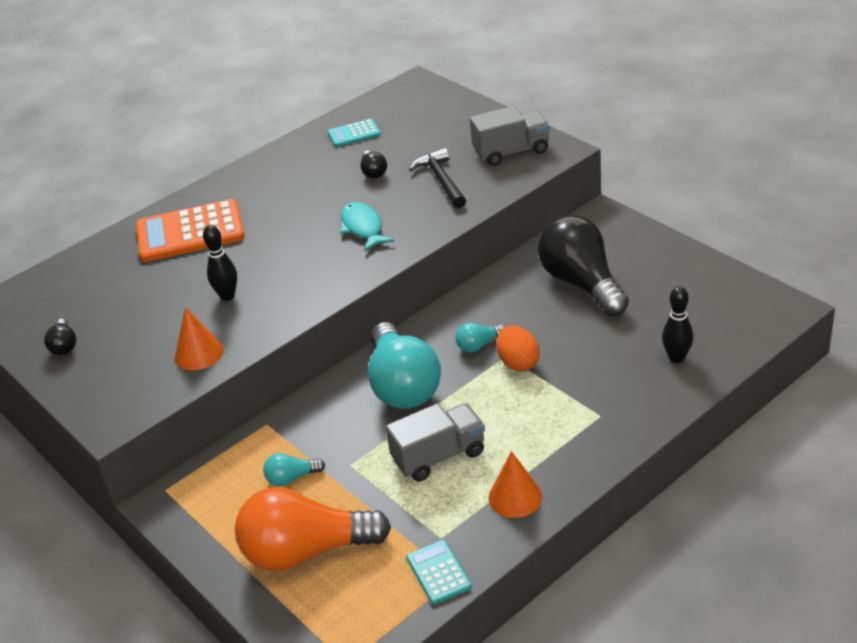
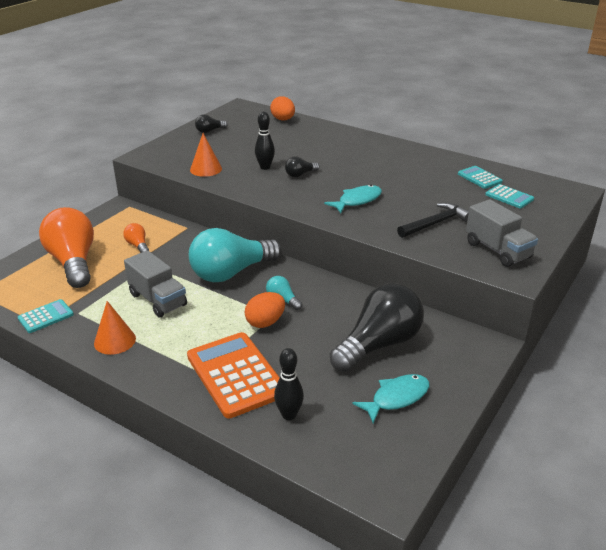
camera: 70 degrees right, 5 degrees down
(77, 267) = (283, 119): none -> orange egg
(190, 232) = (329, 143): orange calculator -> orange calculator (236, 375)
(291, 478) = (138, 245): turquoise light bulb -> orange light bulb
(373, 172) = (431, 193): black light bulb -> black light bulb (300, 174)
(407, 123) = (509, 197): none -> turquoise calculator
(666, 284) = (396, 398): none -> turquoise fish

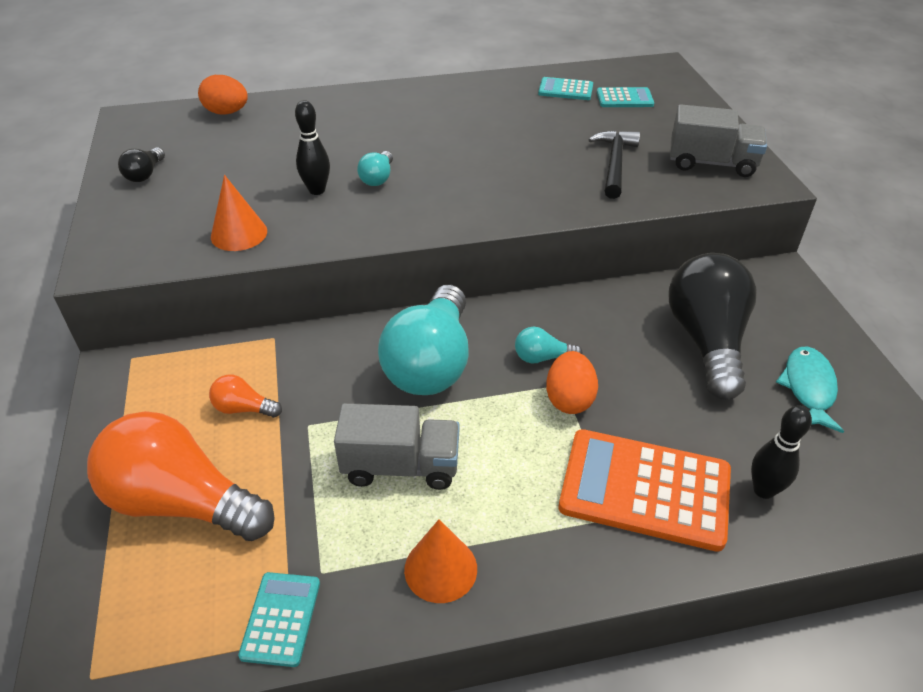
camera: 45 degrees left, 10 degrees up
(300, 174) = (378, 178): black light bulb -> turquoise light bulb
(357, 201) = (498, 178): turquoise fish -> none

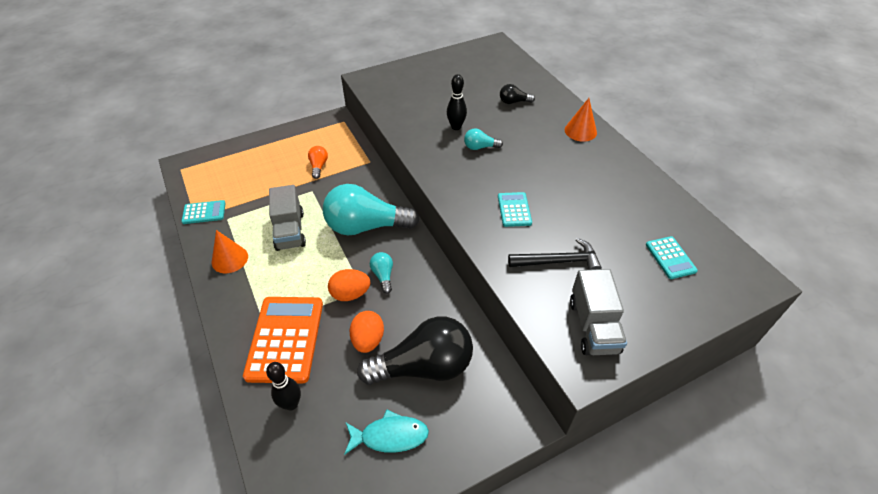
camera: 75 degrees right, 5 degrees up
(145, 174) = (444, 66): black light bulb -> black light bulb (513, 102)
(182, 502) = (261, 165): orange light bulb -> none
(227, 112) = (521, 72): orange egg -> orange egg (368, 340)
(239, 234) = (404, 111): orange cone -> orange cone (580, 131)
(565, 90) = (659, 218): turquoise calculator -> turquoise calculator (514, 209)

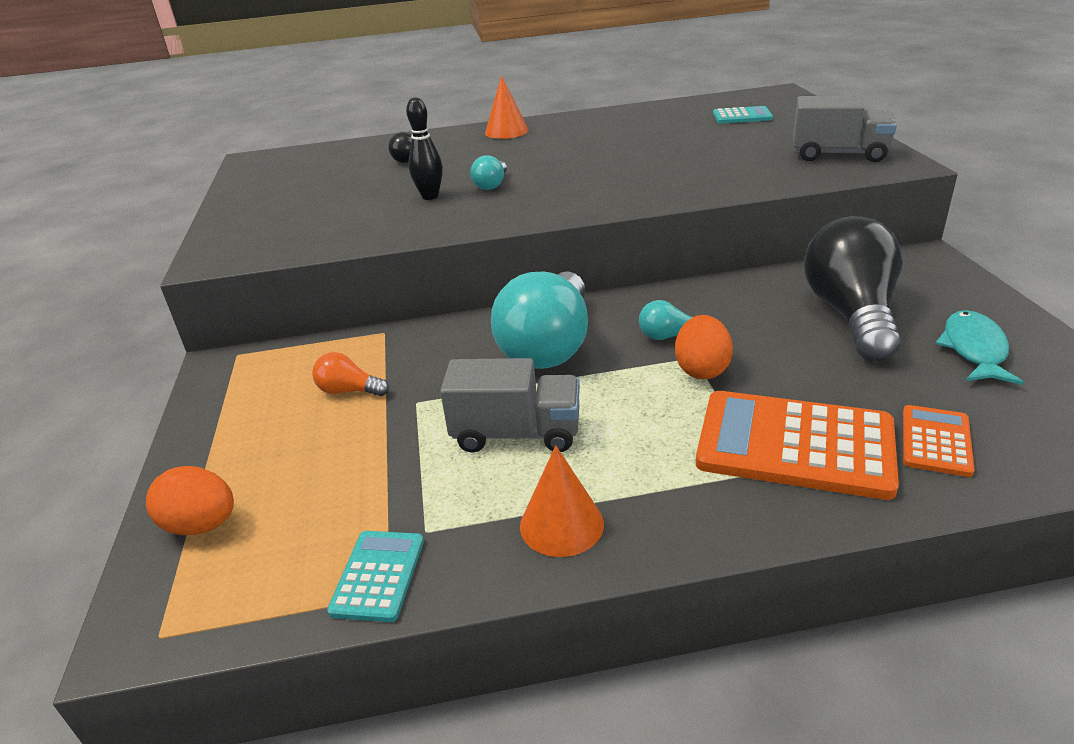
camera: 70 degrees left, 15 degrees down
(291, 404) = (936, 441): black bowling pin -> orange calculator
(368, 340) = (801, 358): orange egg -> orange egg (202, 525)
(514, 209) = (634, 175): turquoise calculator -> none
(558, 261) = (735, 161): black hammer -> none

